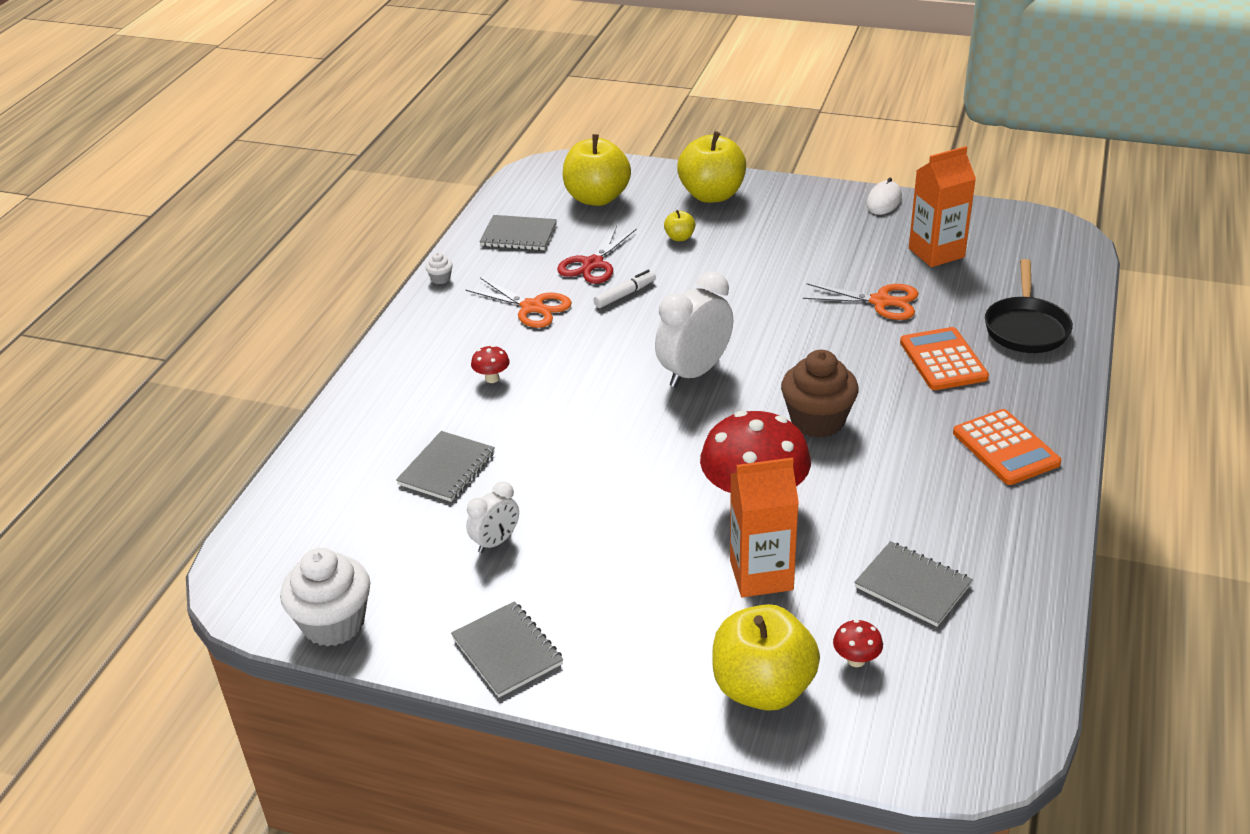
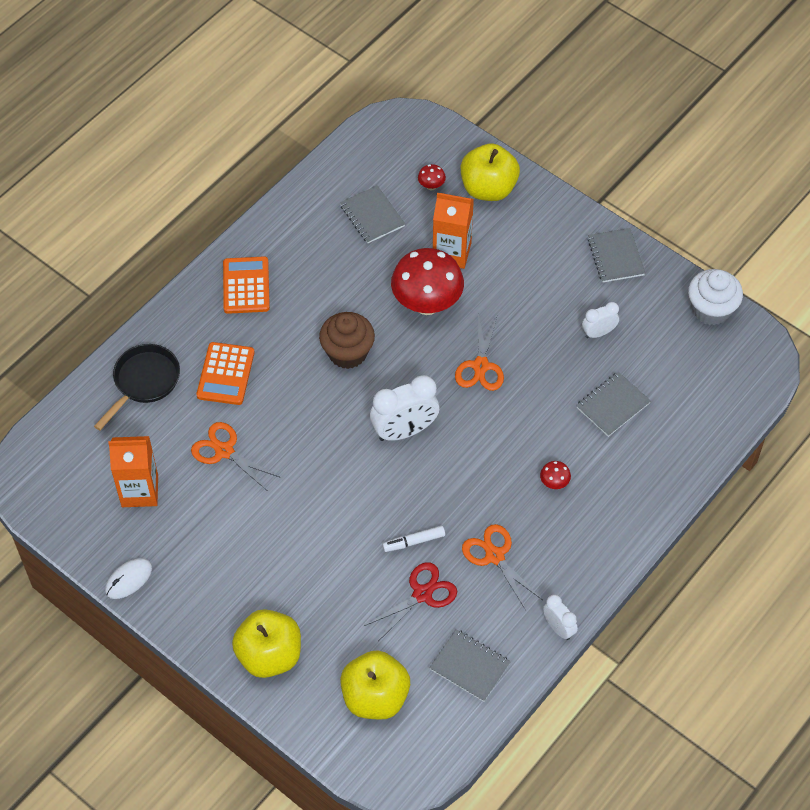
camera: 160 degrees left, 20 degrees up
(440, 279) = (558, 628): white cupcake -> white clock
(639, 457) = (480, 366): none -> orange scissors
(679, 237) = (332, 601): yellow apple -> none

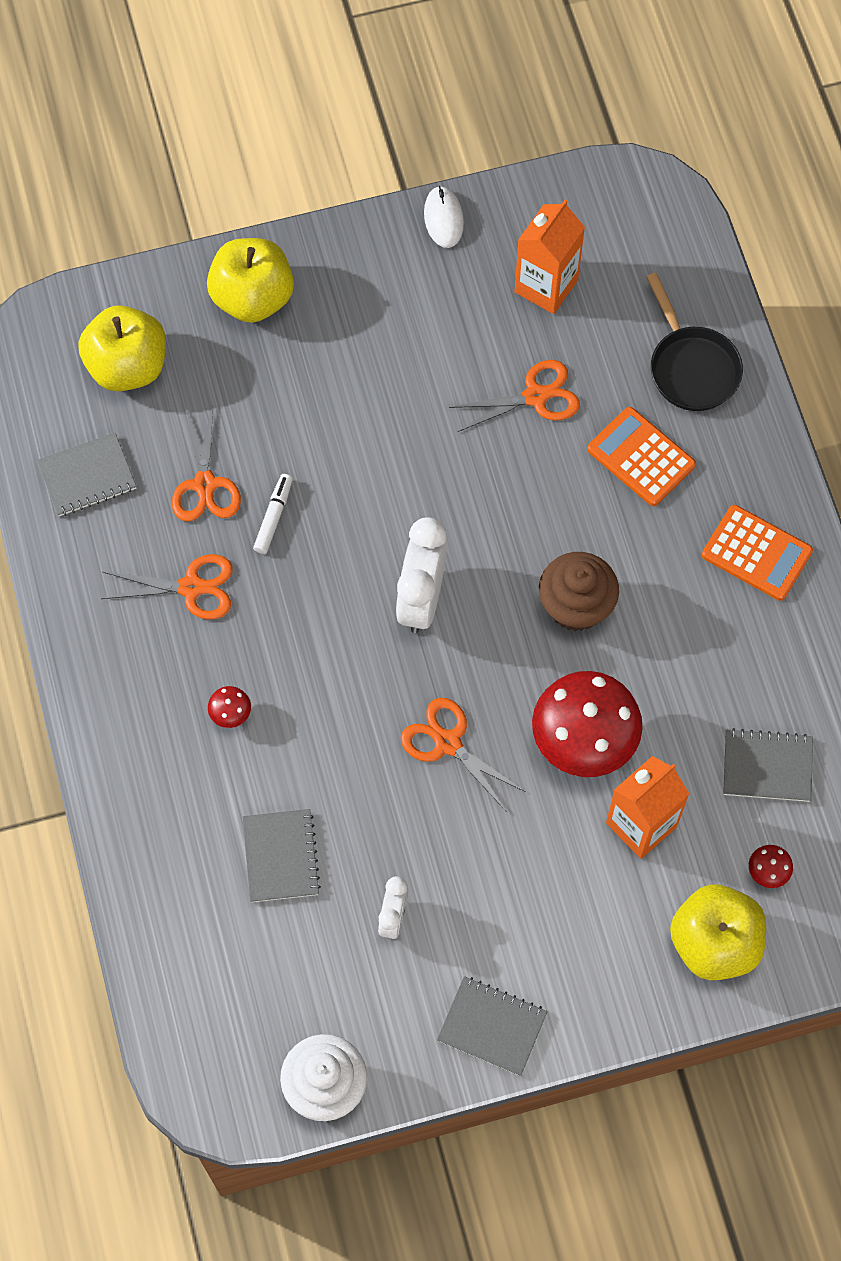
camera: 125 degrees right, 10 degrees up
(422, 594) = (205, 484): red scissors -> orange scissors
(558, 628) = (57, 593): white clock -> none

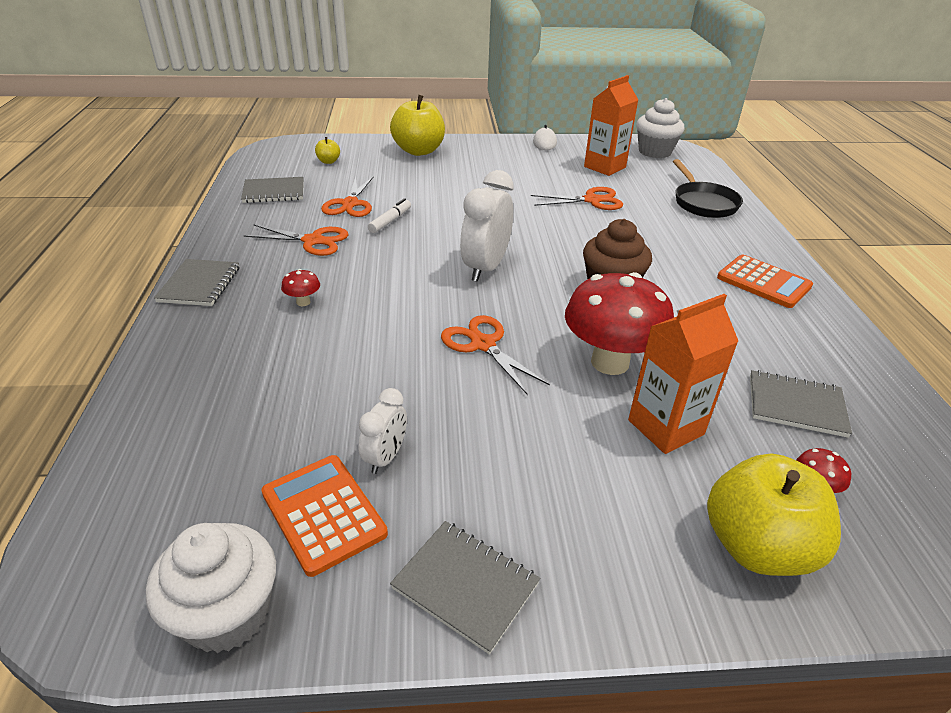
camera: 10 degrees right, 30 degrees down
(127, 366) = (328, 161): yellow apple -> yellow apple, size x0.44
(281, 856) = (295, 393): grey notebook -> grey notebook (200, 284)
(620, 212) = (654, 152): none -> white cupcake
(641, 457) = (667, 231): orange calculator -> orange calculator (323, 513)

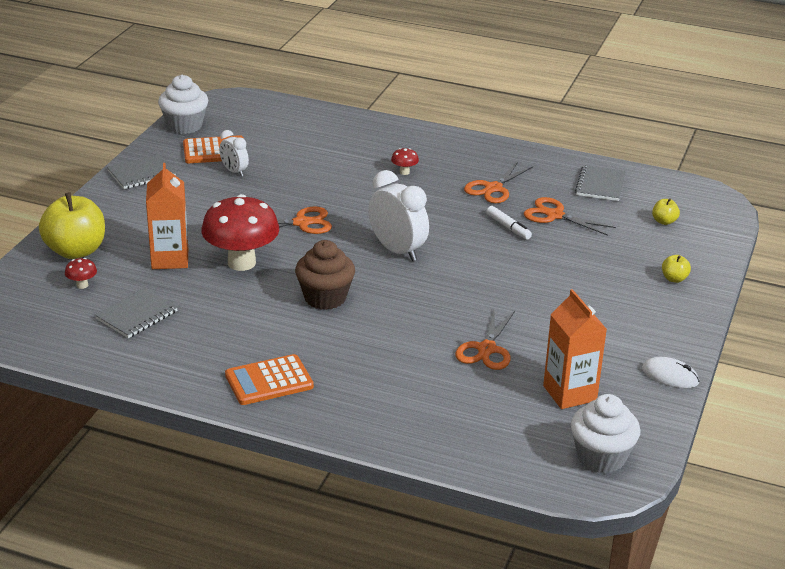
camera: 115 degrees right, 5 degrees down
(200, 284) = (455, 141): grey notebook -> none
(419, 151) = (674, 279): yellow apple -> yellow apple, size x0.44
(703, 203) = (435, 424): black pan -> none

